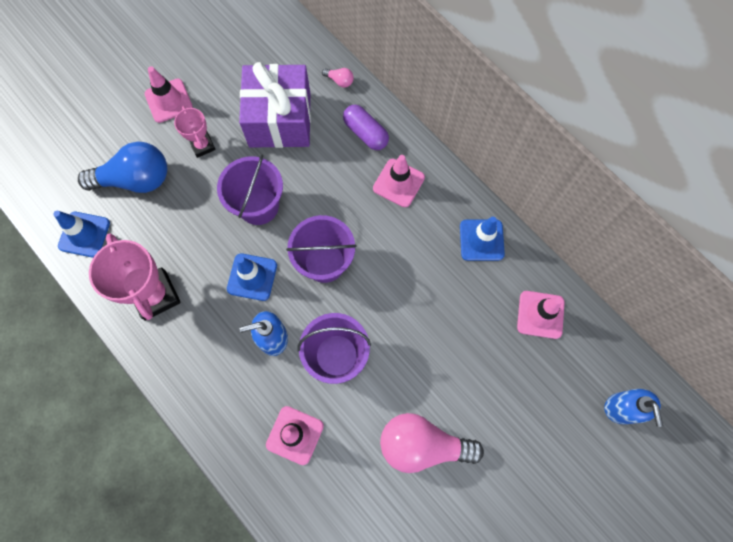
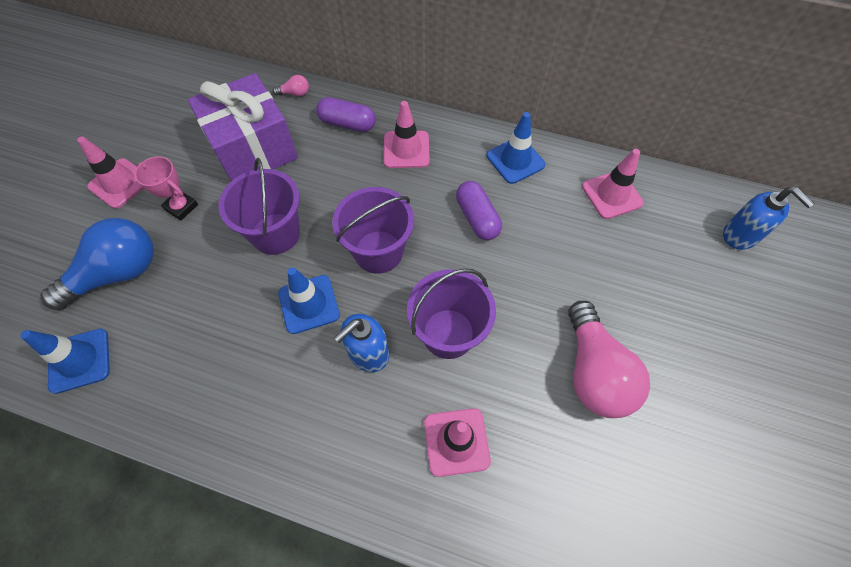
camera: 30 degrees left, 10 degrees down
(155, 295) = (204, 381): pink trophy -> none
(416, 275) = (477, 218): none -> purple capsule
(422, 445) = (593, 372): pink light bulb -> pink light bulb turned 75 degrees counterclockwise

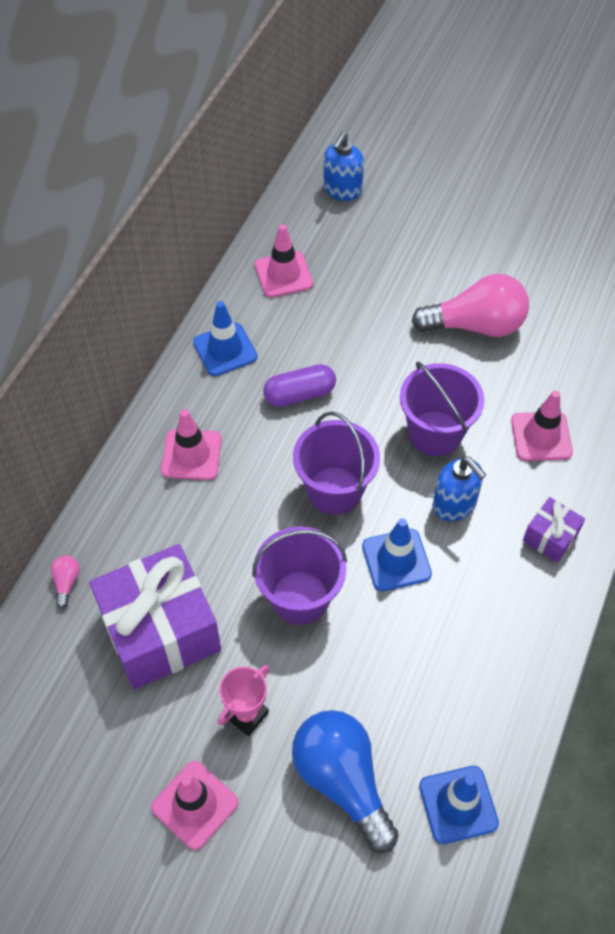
camera: 85 degrees left, 5 degrees down
(332, 448) = (550, 537): none -> purple gift
(347, 124) = (136, 518): purple capsule -> none
(740, 235) = (342, 190): blue soap dispenser -> blue soap dispenser turned 150 degrees clockwise

